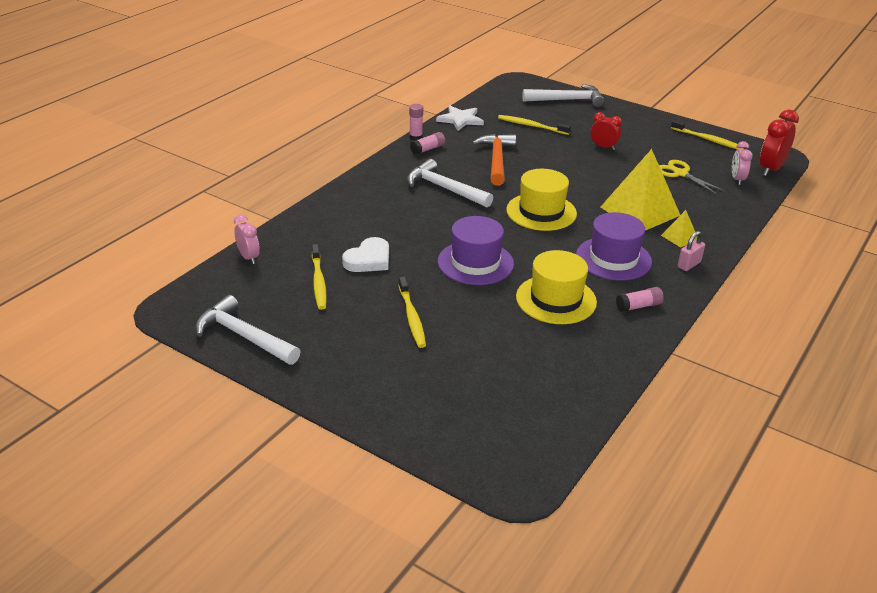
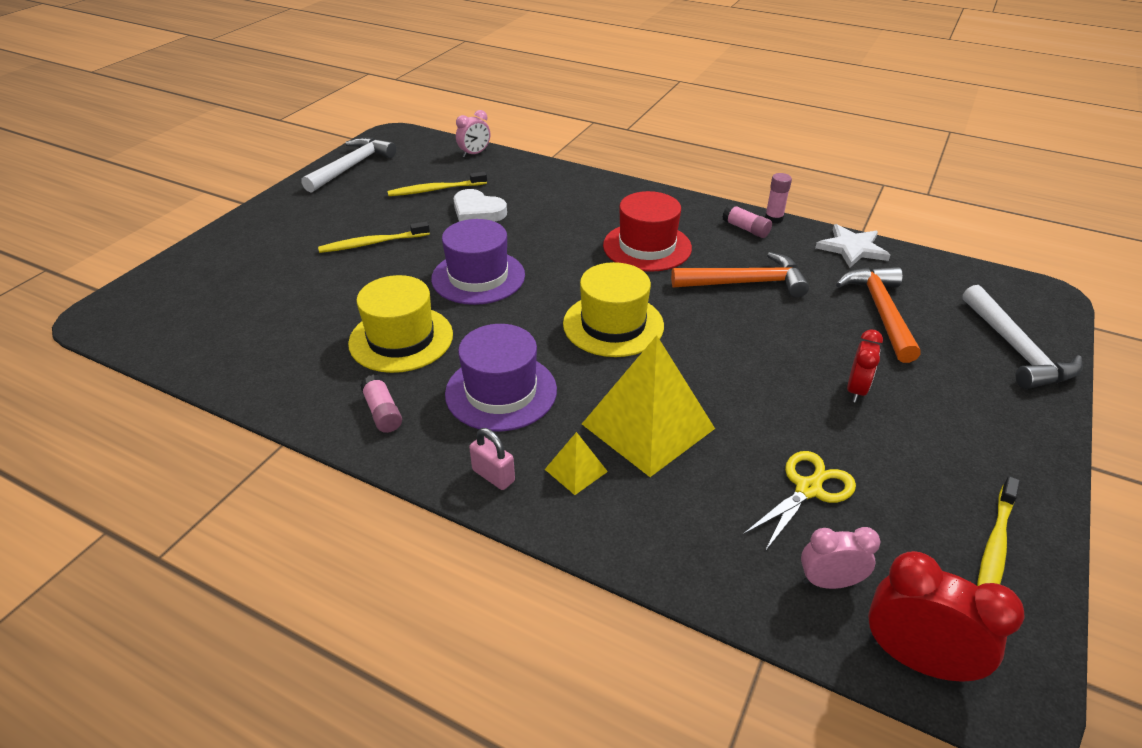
camera: 85 degrees right, 5 degrees up
(444, 188) = (647, 247): white hammer -> red hat
(531, 126) = (880, 311): yellow toothbrush -> orange hammer

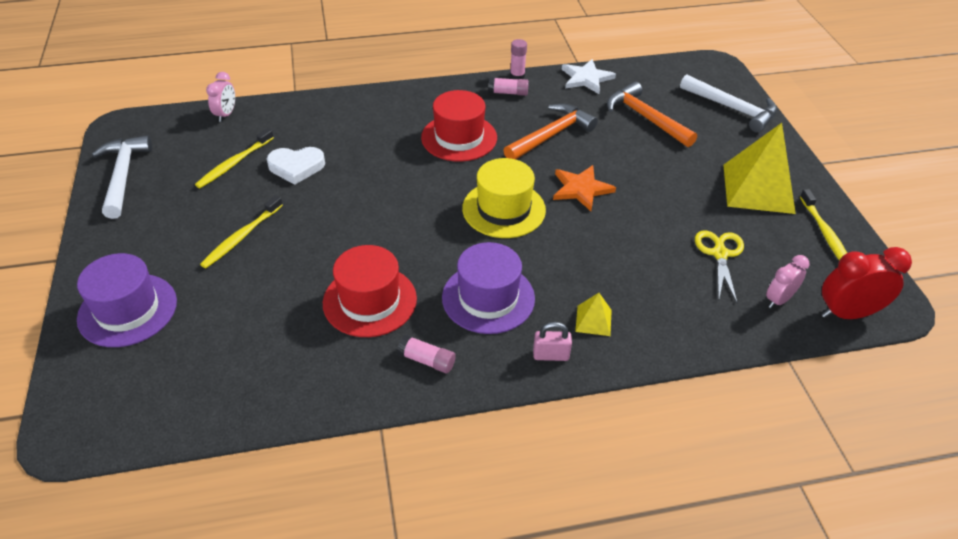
camera: 40 degrees left, 5 degrees up
(401, 339) = (370, 301): yellow hat -> red hat
(478, 277) = (366, 222): purple hat -> purple hat (127, 310)
(647, 426) = (601, 267): yellow pyramid -> yellow pyramid (758, 188)
(717, 344) = (581, 189): none -> orange star
(856, 390) = (683, 178): red clock -> none

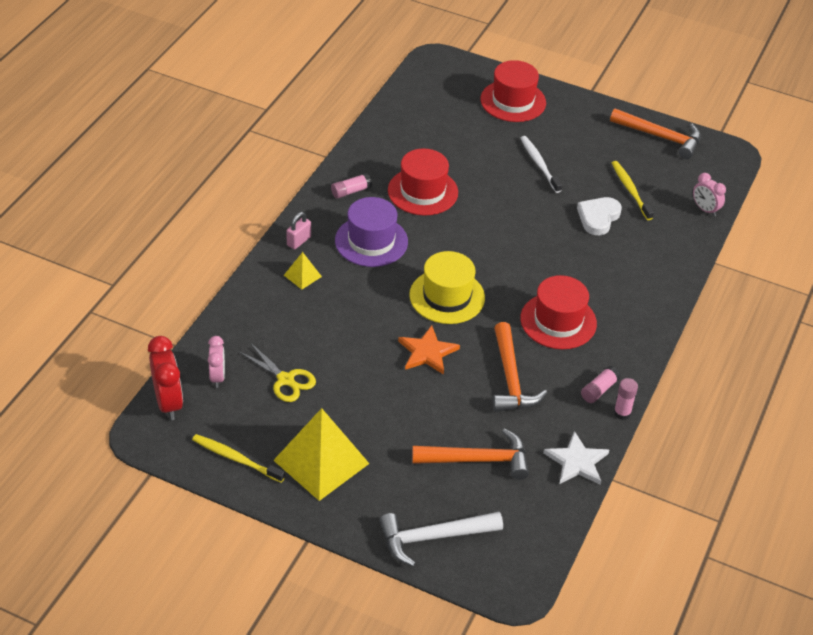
camera: 125 degrees right, 0 degrees up
(123, 175) = (661, 137): white hammer -> orange hammer
(127, 310) = (513, 101): purple hat -> red hat
(241, 237) = (539, 164): yellow toothbrush -> white toothbrush
(847, 313) = (168, 403): red clock -> red clock turned 45 degrees counterclockwise

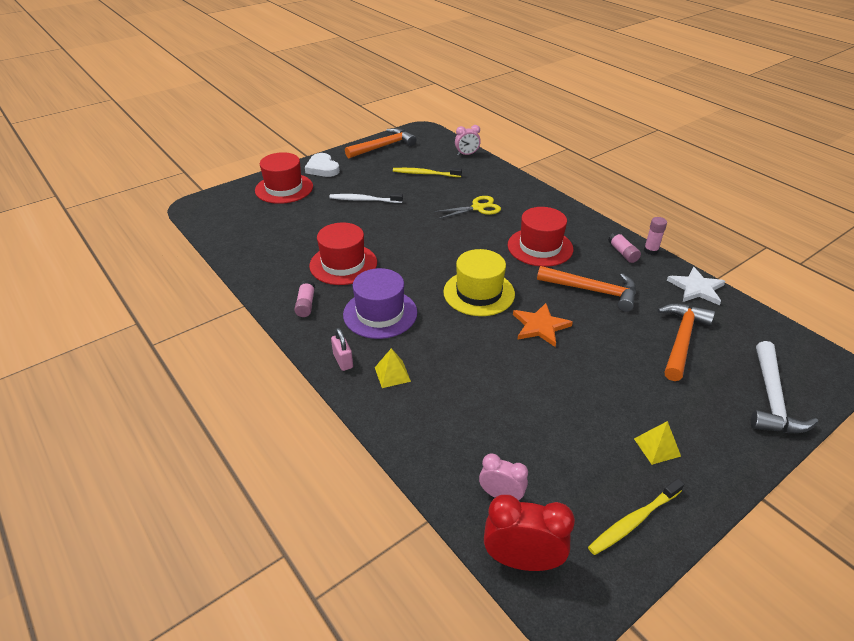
camera: 60 degrees left, 5 degrees down
(285, 380) = (531, 437): yellow scissors -> yellow scissors (478, 208)
(321, 461) = (657, 447): yellow pyramid -> yellow pyramid, size x0.45
(598, 217) = (442, 195): white heart -> white heart (322, 168)

